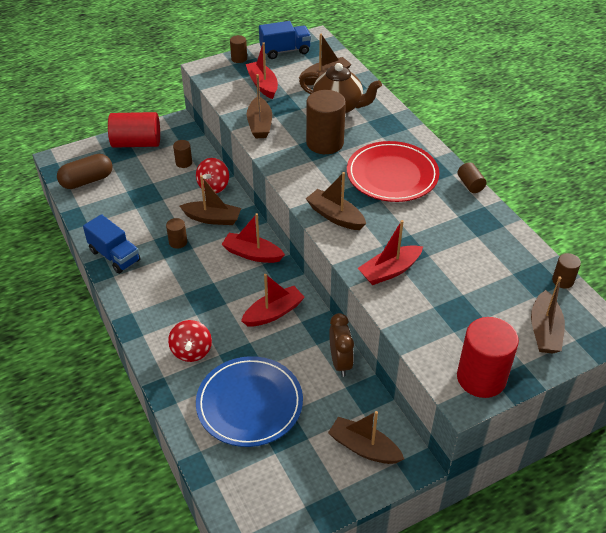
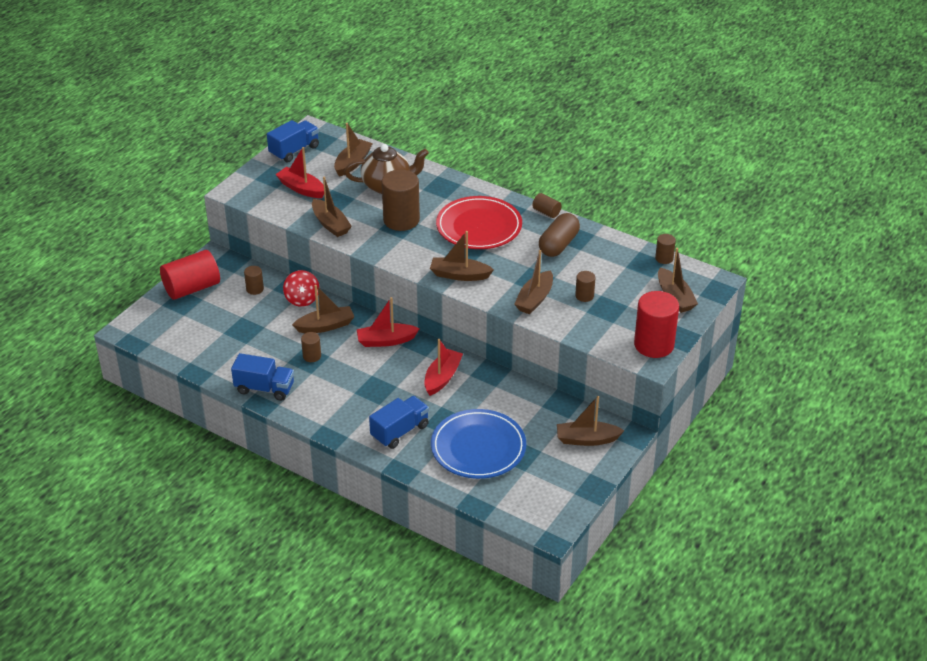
camera: 30 degrees left, 5 degrees down
(87, 181) = (175, 338): brown capsule -> brown capsule (558, 245)
(191, 351) = (400, 431): red spinning top -> blue truck
(239, 58) = (257, 172): brown cylinder -> brown cylinder (584, 296)
(340, 362) = (524, 391): brown clock -> none
(390, 271) = (535, 299): red boat -> brown boat

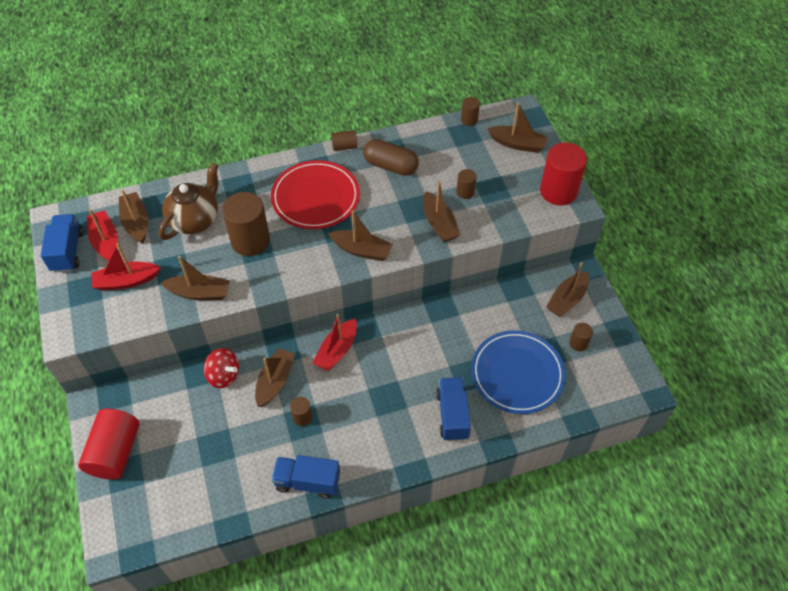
camera: 50 degrees left, 15 degrees up
(255, 289) = (172, 402): brown cylinder -> brown cylinder (578, 343)
(264, 388) = (307, 482): blue truck -> blue truck turned 135 degrees counterclockwise
(442, 377) = (417, 342): red boat -> red boat (106, 241)
(459, 275) = (361, 250): brown boat -> brown boat turned 120 degrees counterclockwise
(558, 245) = (390, 166): brown capsule -> brown capsule turned 45 degrees counterclockwise

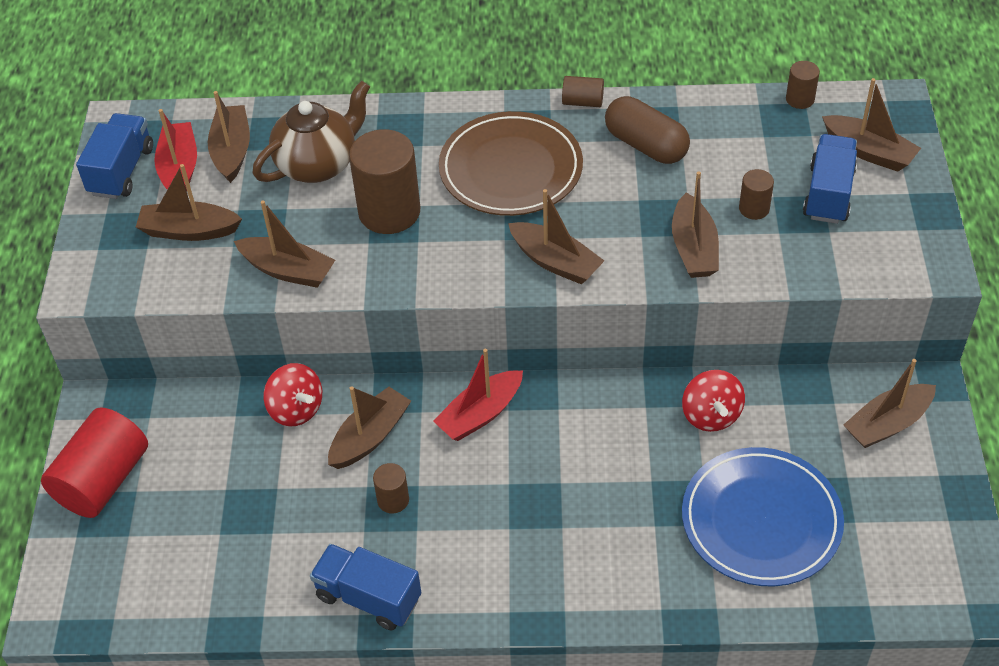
camera: 20 degrees right, 5 degrees down
(126, 281) = (189, 230): red boat -> brown boat
(315, 197) = (511, 169): red plate -> brown plate
(452, 415) = (631, 557): blue truck -> blue truck (828, 194)
(469, 318) = (711, 415): none -> red spinning top
(558, 191) = (912, 239): red cylinder -> none
(578, 343) = (883, 498): brown cylinder -> none

